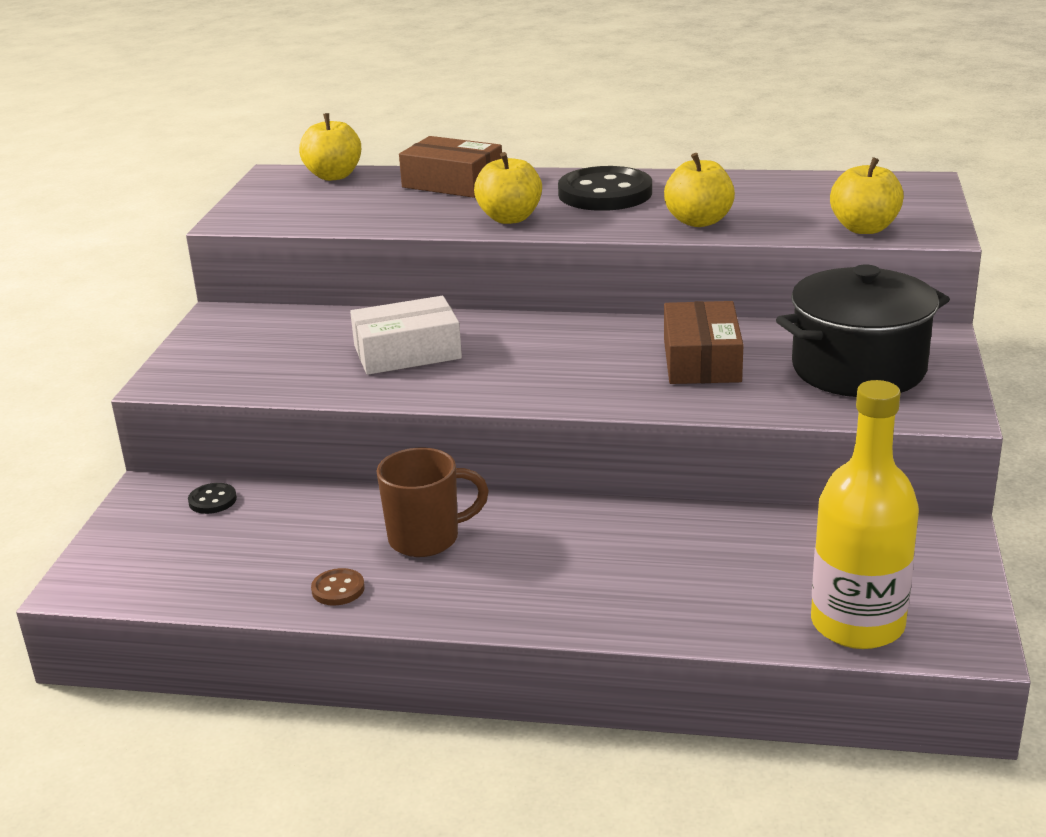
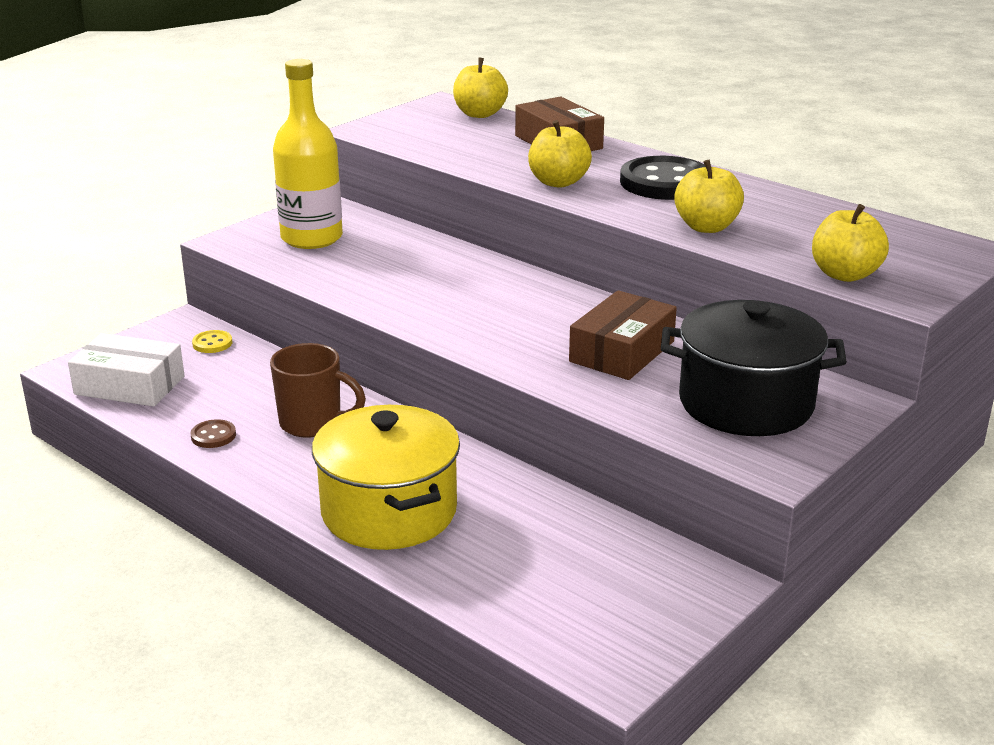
camera: 30 degrees right, 0 degrees up
(212, 500) = (212, 343): black button -> yellow button
(407, 352) = (409, 272): white box -> white box (129, 385)
(607, 589) = (389, 511): none -> yellow pot
(857, 624) = (541, 619): yellow bottle -> yellow bottle (311, 238)

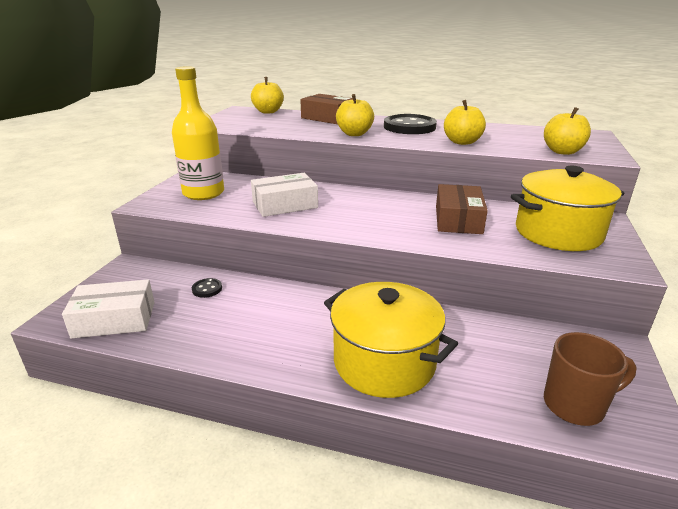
camera: 25 degrees left, 0 degrees up
(212, 343) = (159, 275): yellow button -> none
(213, 436) = (209, 341): brown button -> none
(255, 375) = (207, 289): none -> black button
(312, 424) = (275, 312): brown mug -> brown mug (575, 405)
(402, 278) = (285, 204): none -> white box
(746, 404) = (558, 233): black pot -> yellow pot

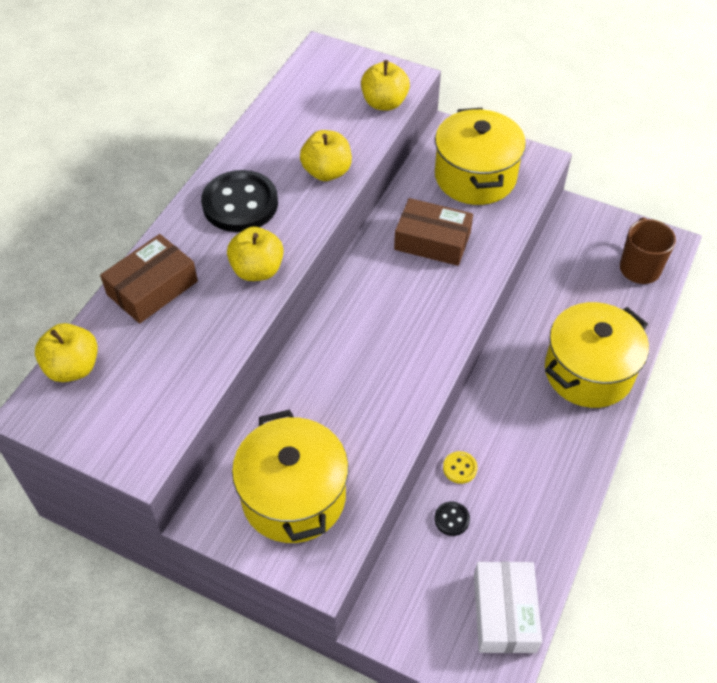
camera: 80 degrees left, 25 degrees up
(203, 193) = (293, 496): yellow bottle -> yellow pot
(255, 289) = (460, 468): none -> yellow button
(285, 204) = (358, 398): white box -> none

